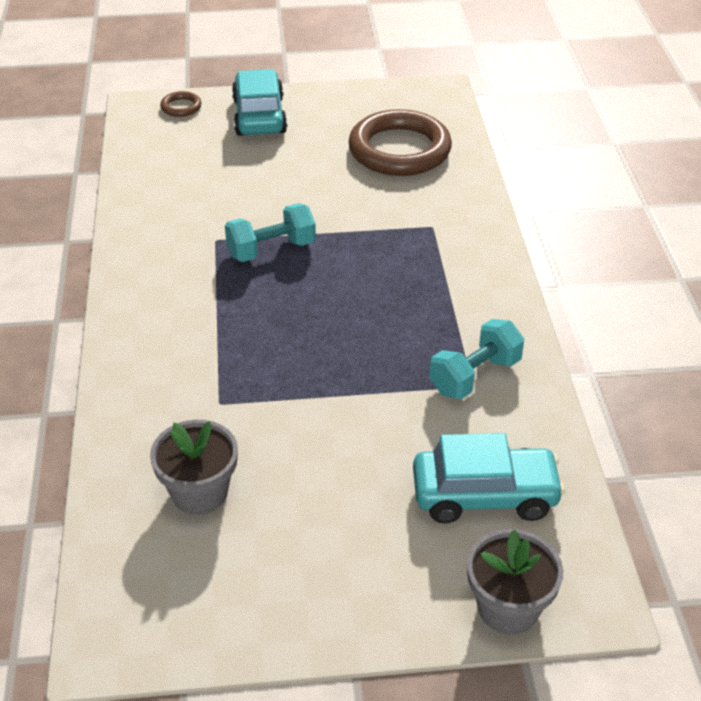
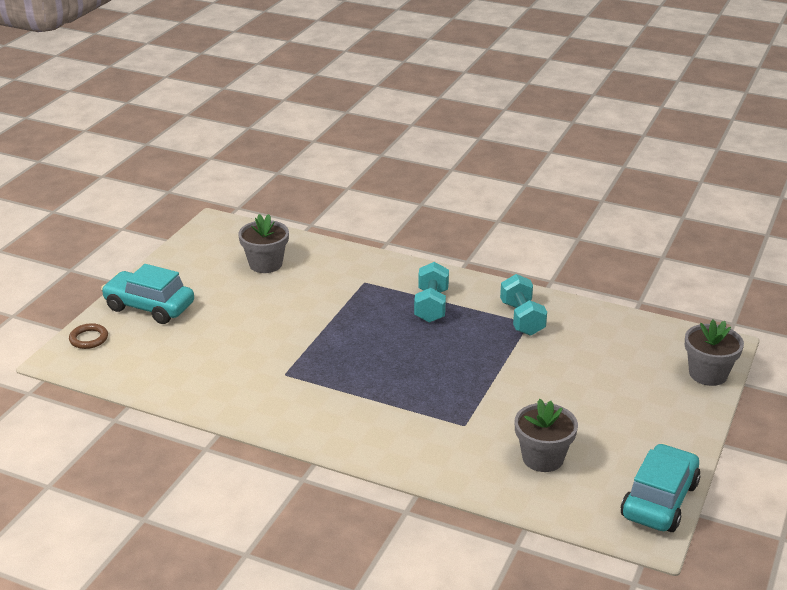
camera: 60 degrees left, 10 degrees down
(271, 249) = (322, 353): turquoise dumbbell -> turquoise dumbbell (431, 306)
(399, 150) = (265, 264): brown ring -> grey flower pot
(484, 495) = (621, 351): turquoise car -> turquoise car (659, 500)

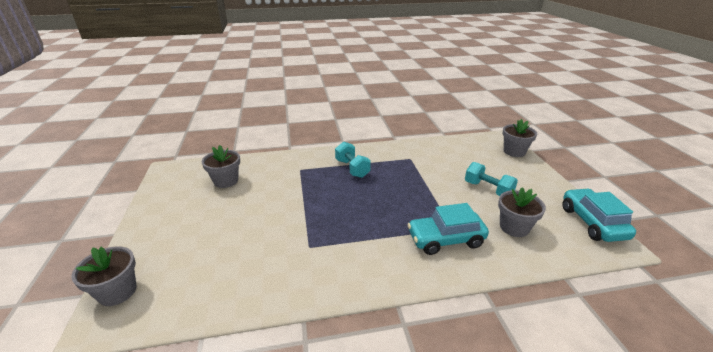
camera: 35 degrees left, 0 degrees up
(89, 339) = (117, 292): brown ring -> grey flower pot
(149, 307) = (158, 242): turquoise car -> turquoise car (445, 239)
(522, 318) = (405, 158): turquoise dumbbell -> turquoise dumbbell (488, 189)

